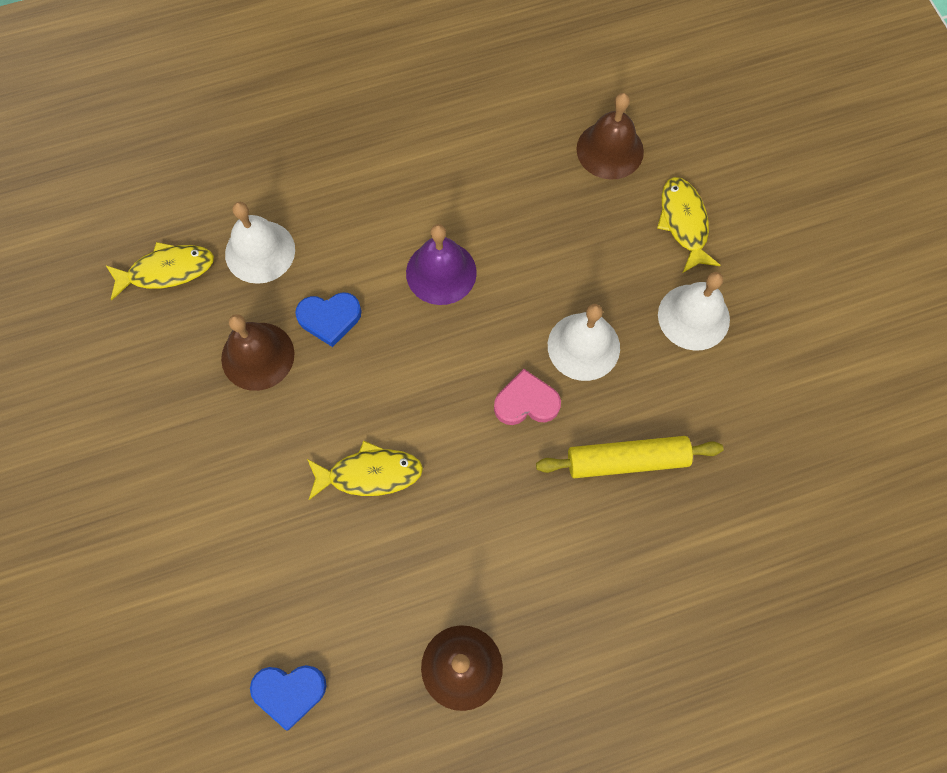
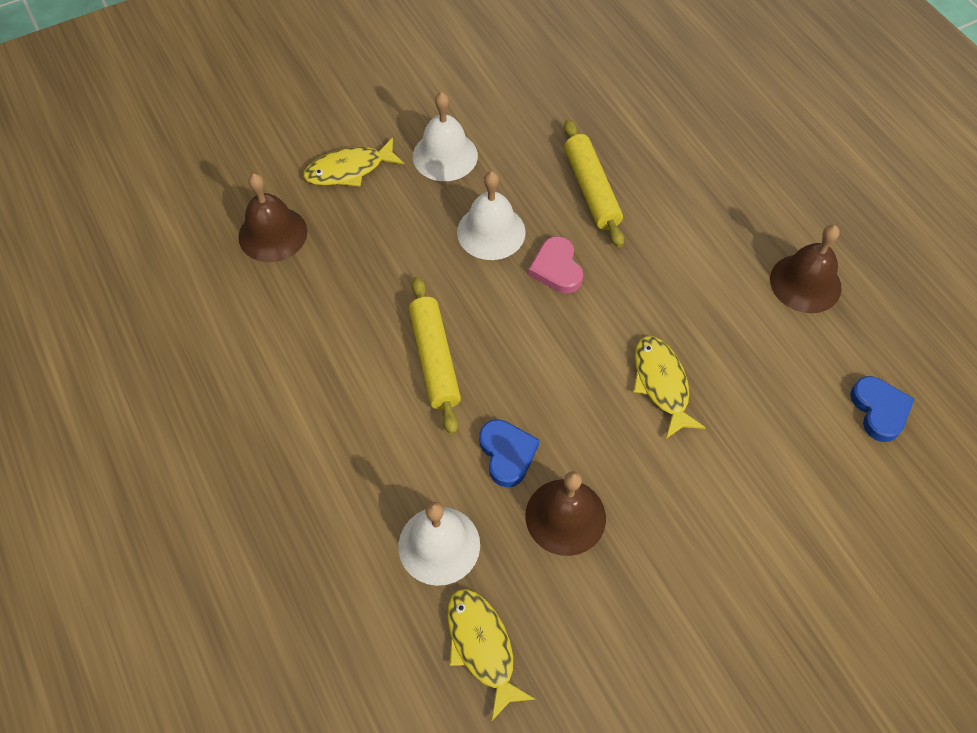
camera: 100 degrees left, 10 degrees down
(441, 272) = (434, 359): purple bell -> yellow rolling pin

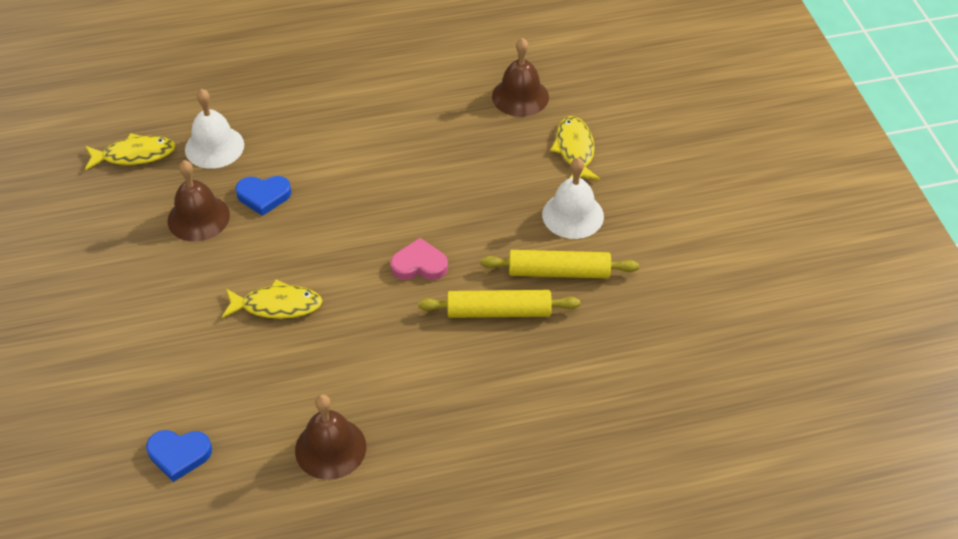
camera: 105 degrees right, 10 degrees down
(434, 359) = (363, 171): yellow rolling pin -> yellow rolling pin (559, 272)
(491, 232) = (475, 229): white bell -> none

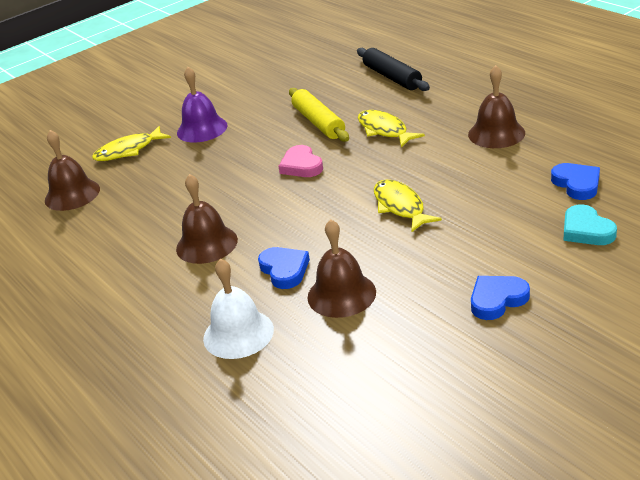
camera: 110 degrees left, 15 degrees down
(96, 304) = (497, 300): none -> blue heart
(111, 414) = (586, 230): none -> turquoise heart
(134, 155) = (288, 386): yellow fish -> yellow fish (384, 130)
(349, 161) = (206, 244): none -> brown bell
(553, 425) = (392, 77): none -> black rolling pin
(559, 272) = (263, 116): yellow rolling pin -> none
(573, 215) = (202, 129): white bell -> purple bell

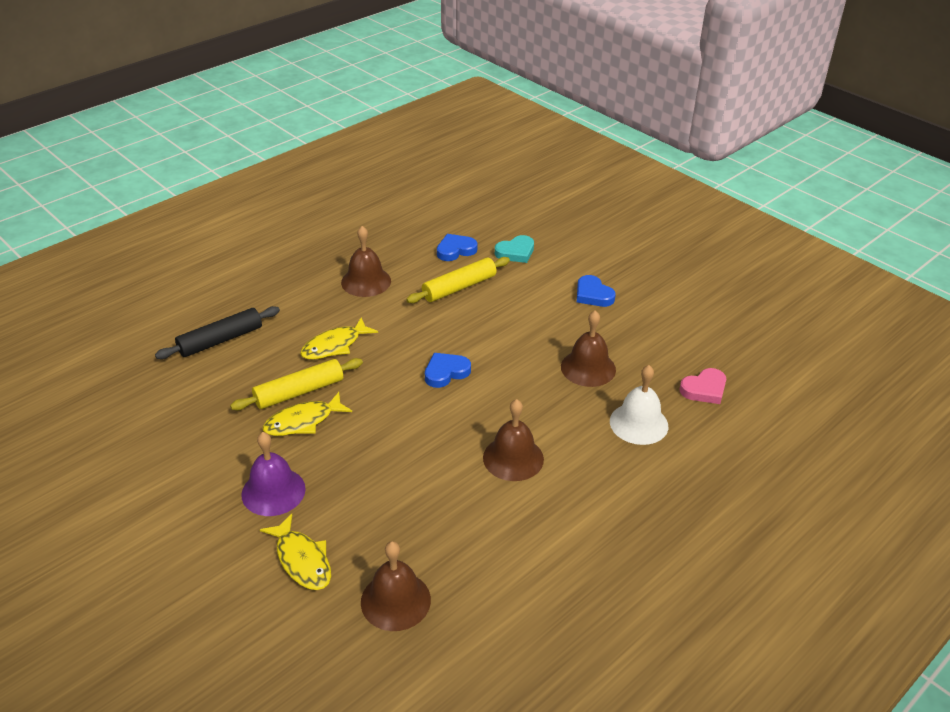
camera: 100 degrees left, 5 degrees up
(284, 270) = (556, 402): blue heart -> blue heart (446, 372)
(301, 166) = (385, 400): pink heart -> pink heart (704, 389)
(400, 207) = (470, 337): yellow fish -> yellow fish (303, 421)
(495, 192) = (459, 287): none -> yellow rolling pin

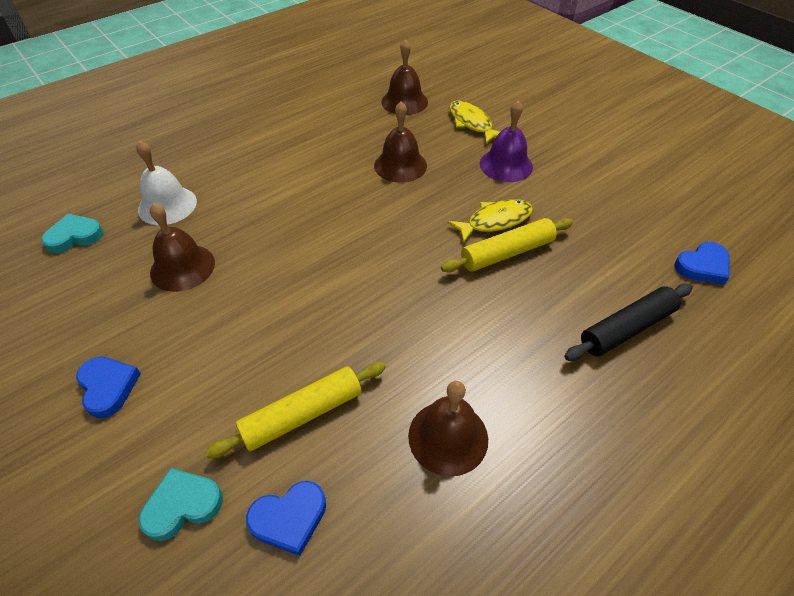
camera: 175 degrees left, 10 degrees up
(335, 345) = (478, 313): yellow fish -> none
(446, 372) = (345, 269): blue heart -> blue heart (702, 266)
(513, 458) = (298, 181): brown bell -> brown bell (400, 165)
(704, 389) = (74, 236): pink heart -> turquoise heart

